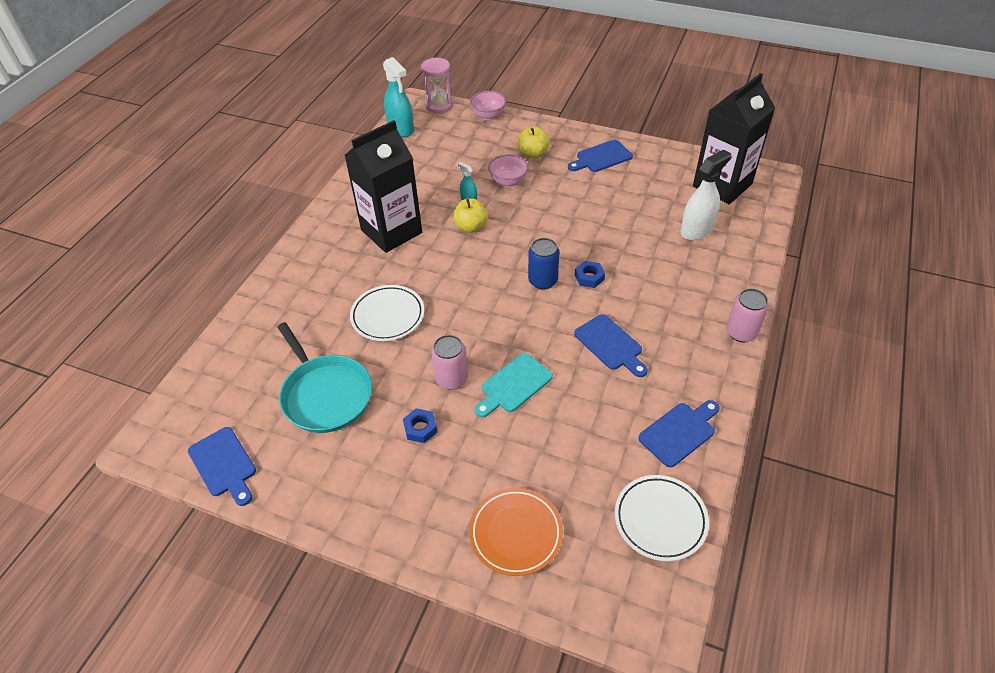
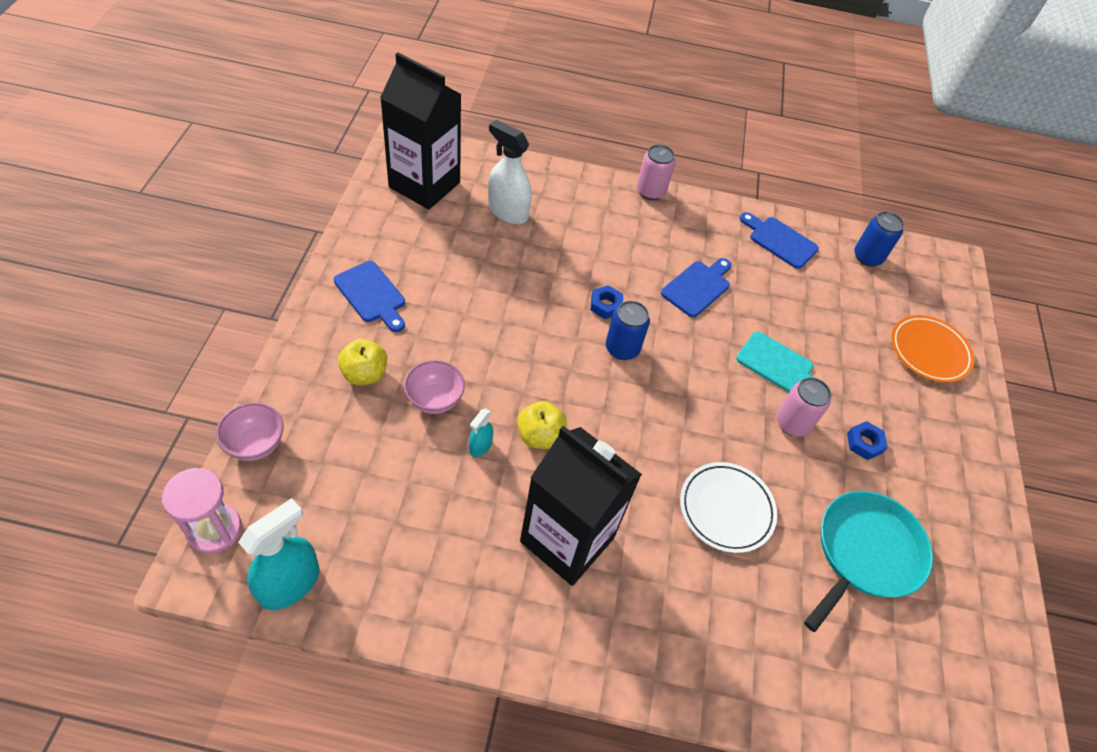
camera: 110 degrees left, 5 degrees up
(224, 464) = (1000, 642): blue cutting board -> none
(660, 519) = (867, 257): white plate -> blue can

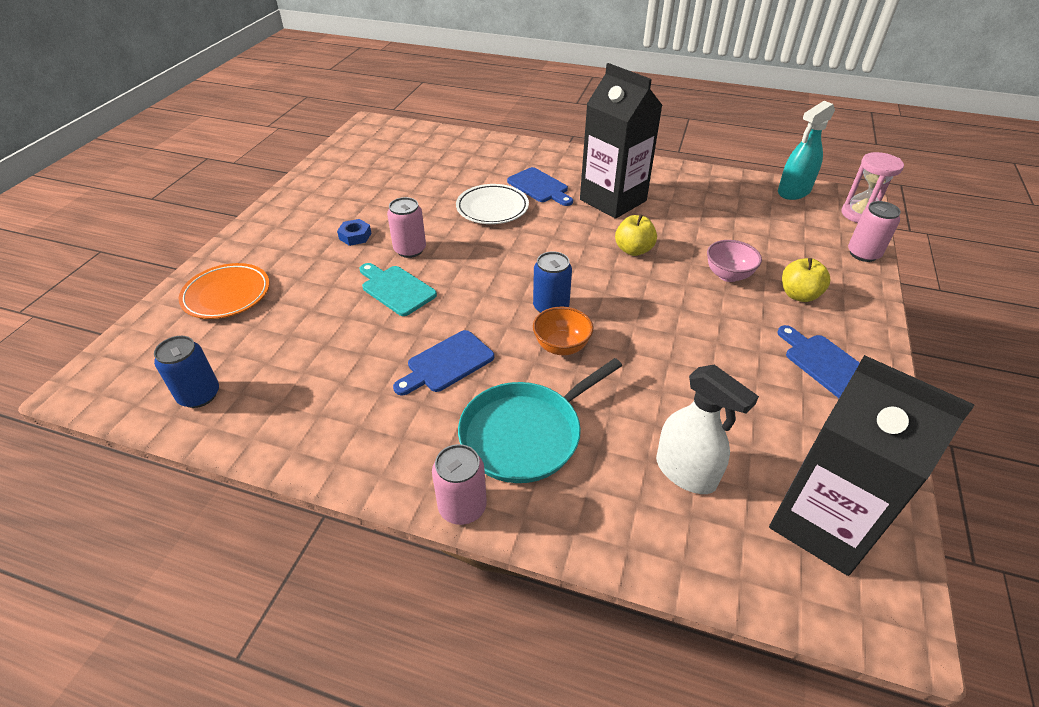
camera: 165 degrees left, 10 degrees down
(256, 444) = (863, 254): pink bowl -> pink can
(480, 446) = (682, 246): turquoise spray bottle -> none
(605, 305) = (561, 347): blue nut -> orange bowl
(780, 241) = (305, 420): blue cutting board -> blue cutting board (539, 187)
(865, 553) = (402, 186): turquoise pan -> turquoise pan (525, 434)

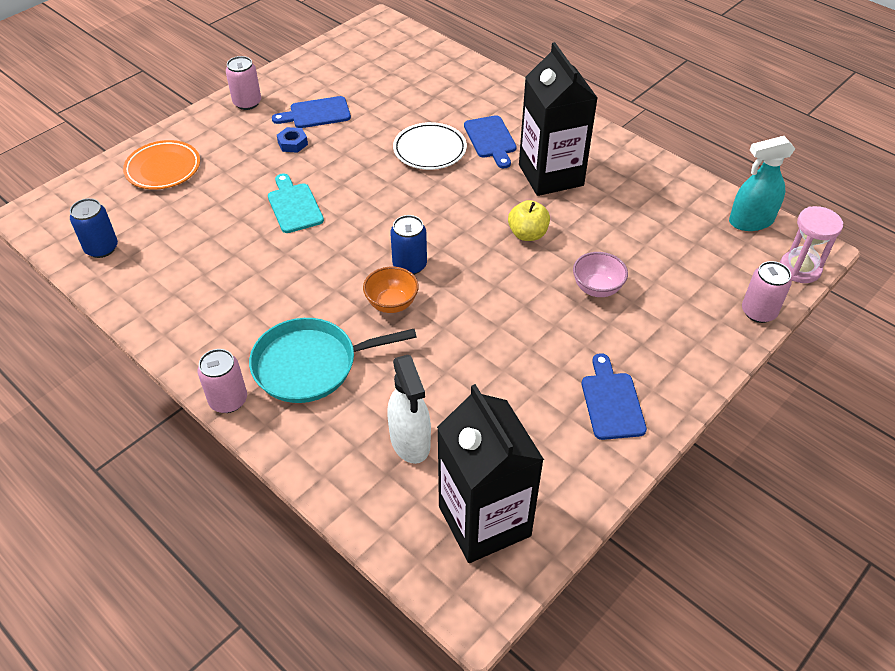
camera: 25 degrees right, 5 degrees up
(410, 250) = (329, 171): pink can -> pink can (247, 103)
(447, 363) = (291, 286): blue cutting board -> blue cutting board (316, 113)
(799, 295) = (648, 331): yellow apple -> none

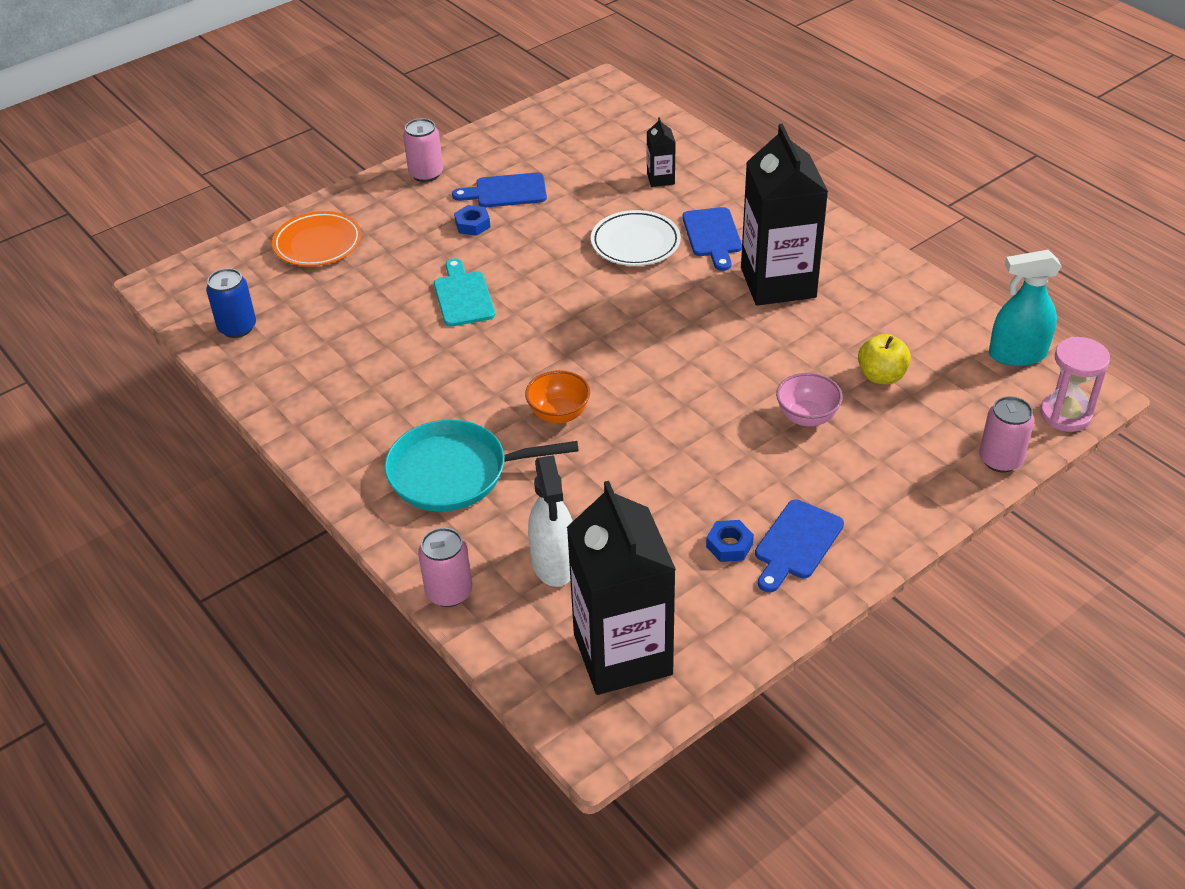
camera: 10 degrees right, 5 degrees down
(228, 400) = (357, 502): pink can -> pink can (449, 592)
(409, 265) = (587, 373): blue can -> none
(440, 95) = (660, 179): none -> black carton
(527, 234) = (735, 349): yellow apple -> yellow apple (881, 376)
(556, 409) = (729, 545): none -> blue nut
(611, 402) = (796, 543): blue cutting board -> blue cutting board turned 150 degrees counterclockwise

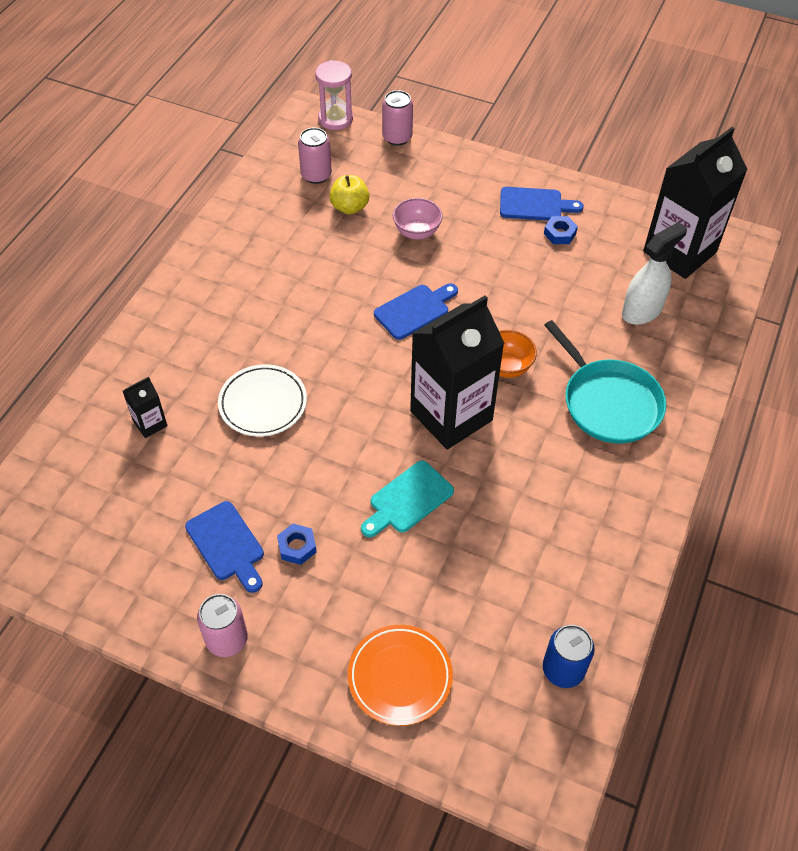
camera: 120 degrees left, 10 degrees up
(449, 592) = (708, 354): pink can -> pink can (316, 175)
(712, 235) = (225, 354): blue cutting board -> blue cutting board (414, 310)
(778, 282) = (270, 292): black carton -> black carton (451, 415)
(1017, 354) = (286, 150): turquoise spray bottle -> none

